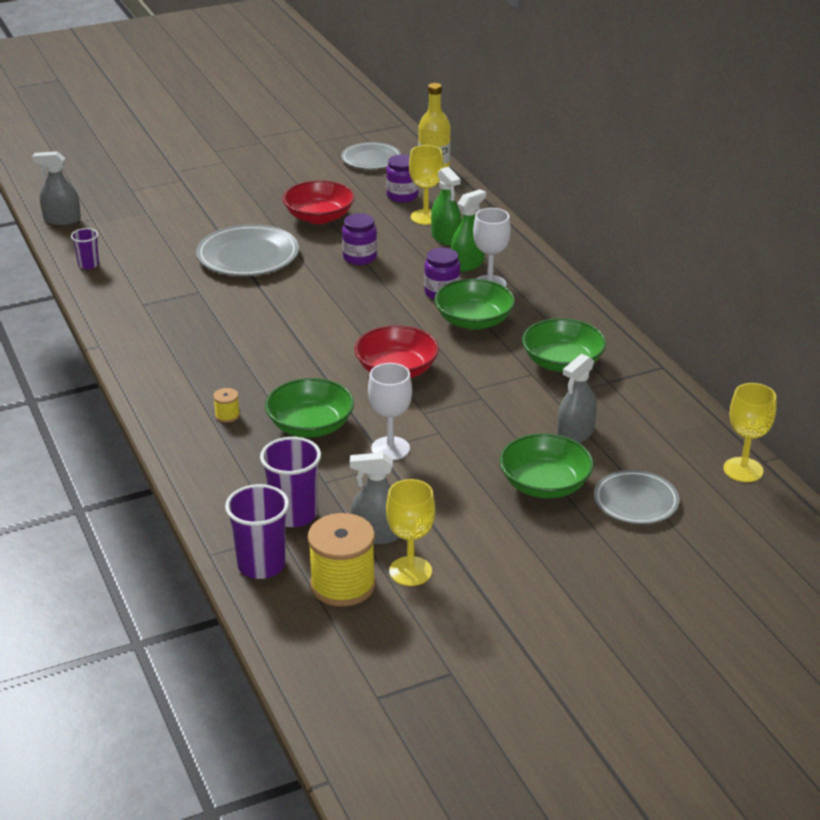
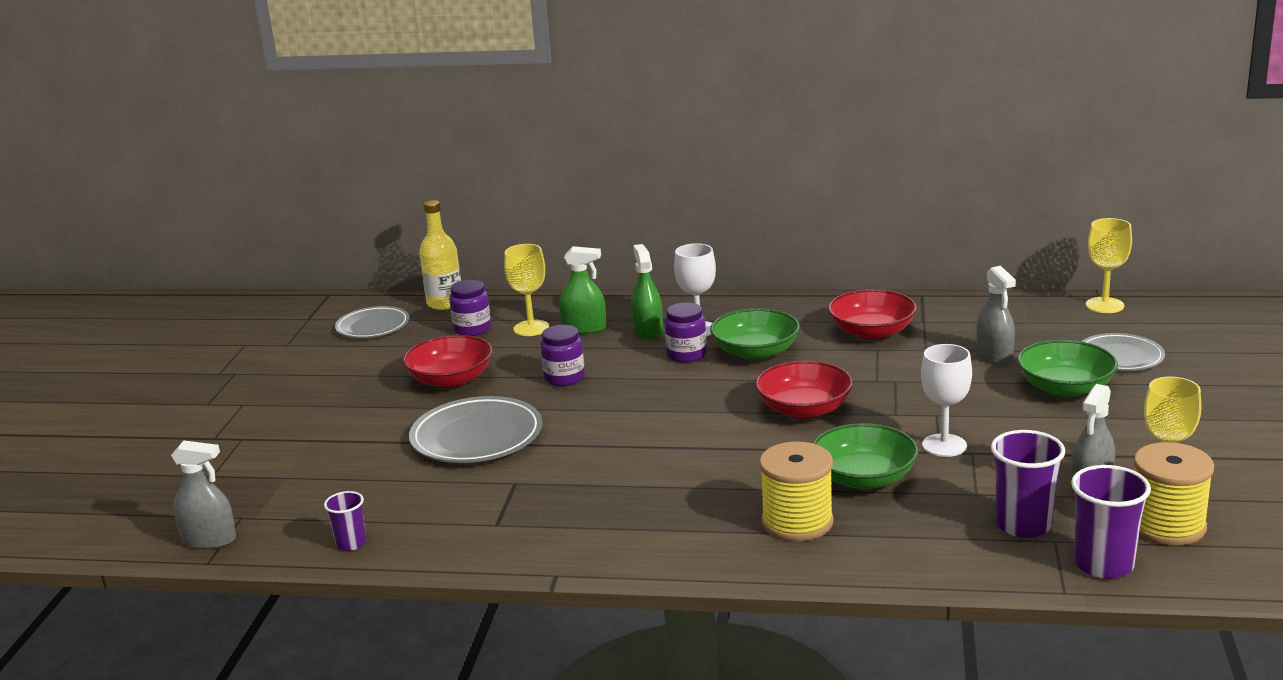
camera: 55 degrees left, 10 degrees down
(62, 220) = (209, 540): grey spray bottle -> grey spray bottle turned 120 degrees counterclockwise
(227, 415) = (797, 522): yellow spool -> yellow spool, size x2.27
(562, 362) = (872, 332): green bowl -> red bowl

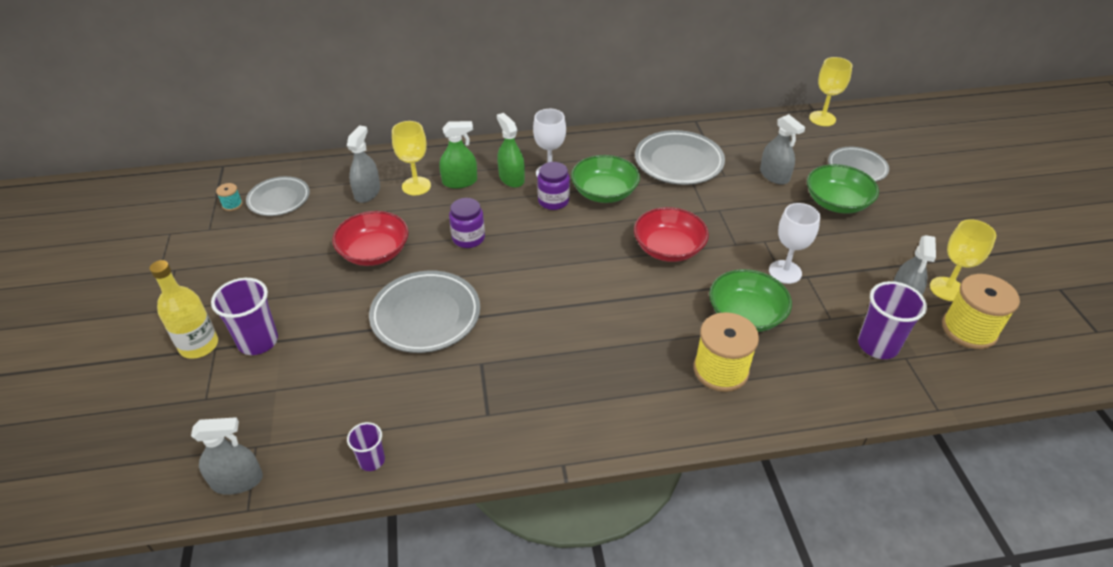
camera: 20 degrees left, 20 degrees up
(321, 327) = (232, 204): none -> turquoise spool
(445, 303) = (330, 165): yellow bottle -> yellow bottle (199, 345)
(472, 329) = (367, 192): purple jar -> grey spray bottle
(872, 332) = (678, 162): red bowl -> grey plate
(1103, 564) = (949, 376): purple cup -> purple cup (258, 341)

